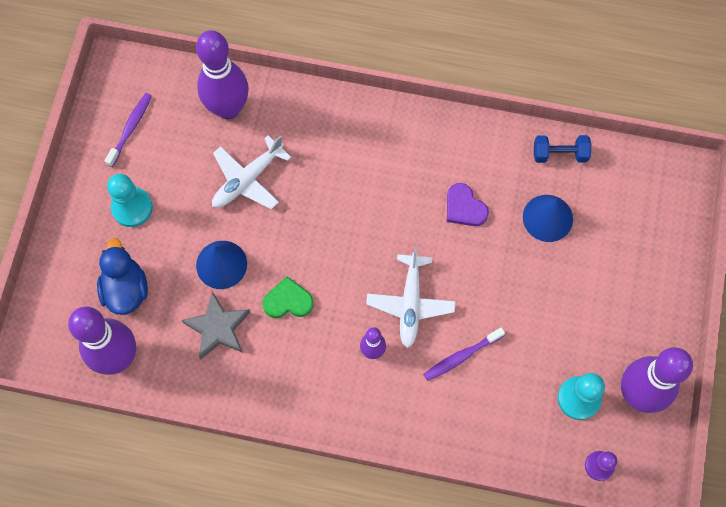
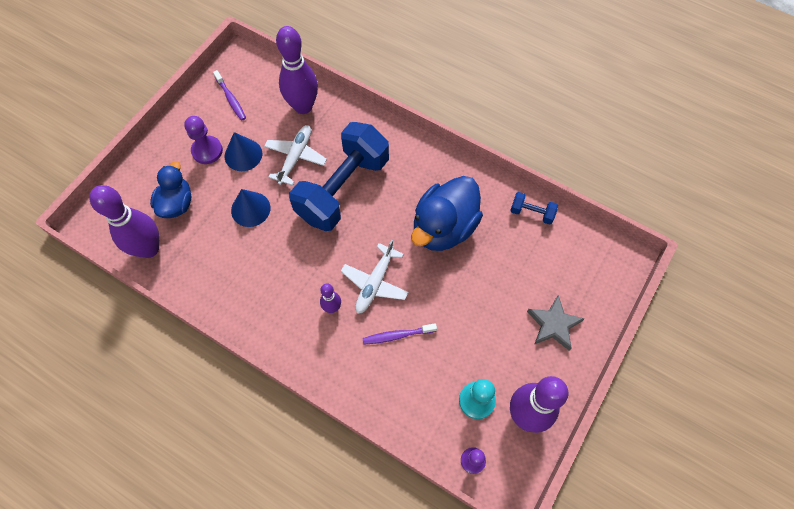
camera: 20 degrees right, 5 degrees down
(130, 128) = (231, 99): purple toothbrush -> purple toothbrush turned 105 degrees clockwise
(132, 208) = (207, 151): turquoise pawn -> purple pawn
(218, 328) = (227, 252): grey star -> grey star (553, 325)
(248, 179) = (295, 157): white plane -> white plane turned 135 degrees clockwise
(288, 301) = (286, 250): green heart -> none
(324, 200) = (343, 189): none -> blue dumbbell
(464, 207) = (444, 227): purple heart -> blue duck
(547, 218) = (504, 255): blue cone -> blue cone (243, 155)

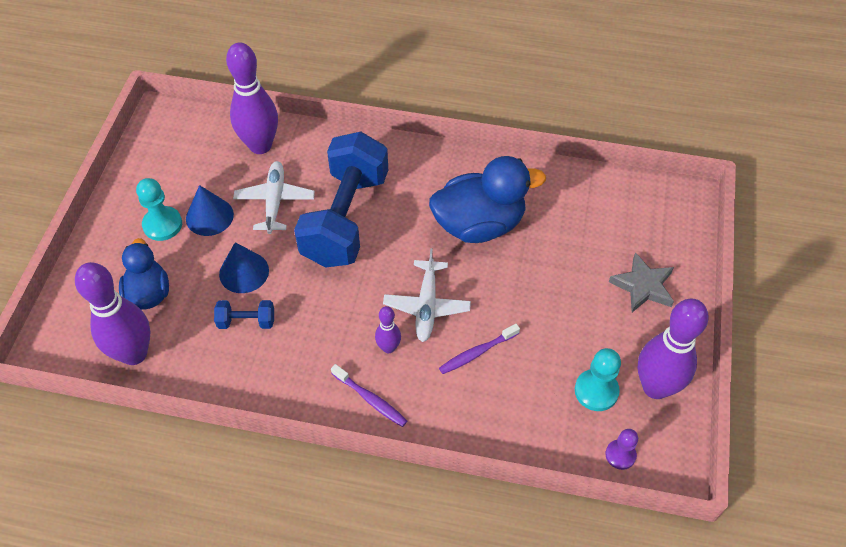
camera: 20 degrees left, 10 degrees down
(207, 151) = (162, 225): purple pawn -> turquoise pawn
(231, 99) = (168, 161): purple toothbrush -> purple toothbrush (370, 399)
(444, 227) = (479, 224): blue duck -> blue duck turned 120 degrees counterclockwise
(531, 213) = (568, 181): blue dumbbell -> blue dumbbell (246, 321)

